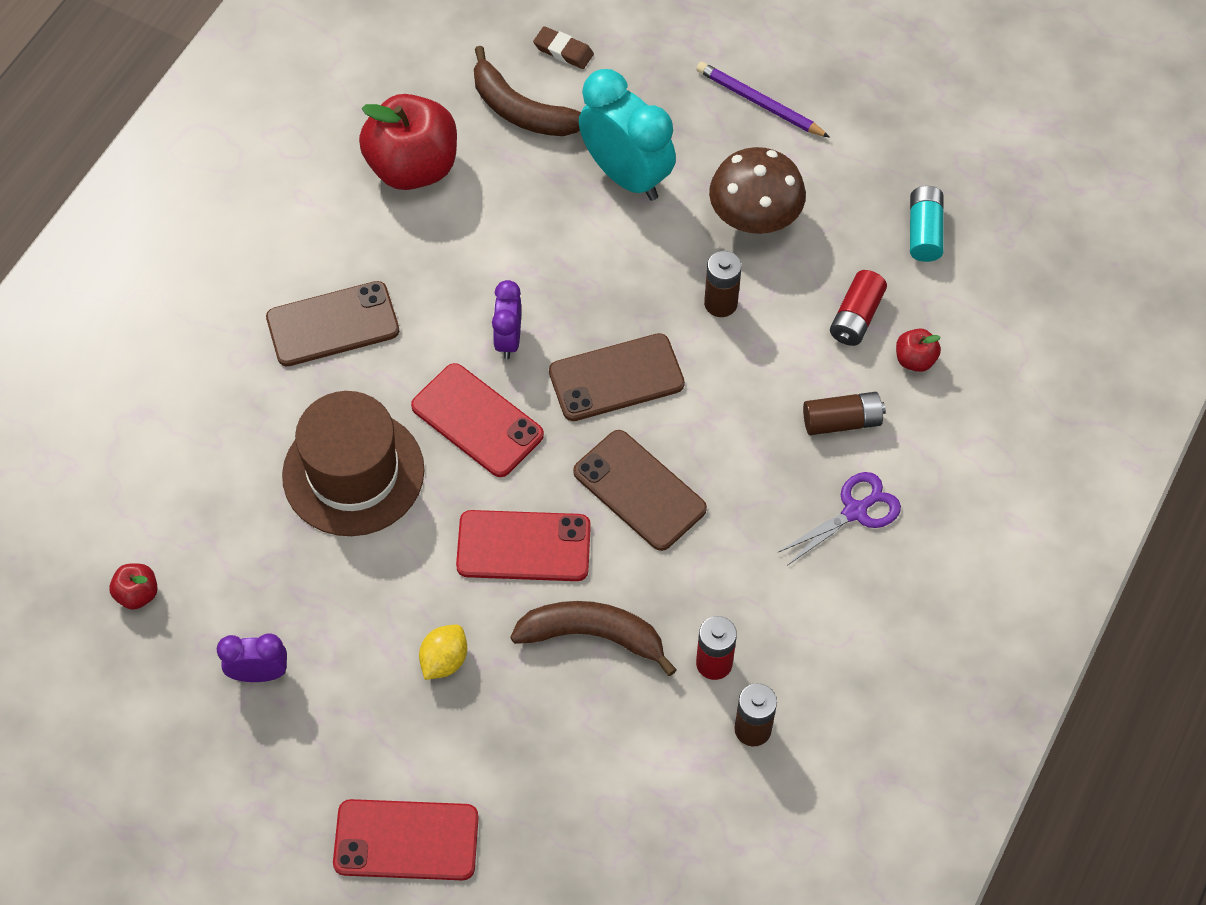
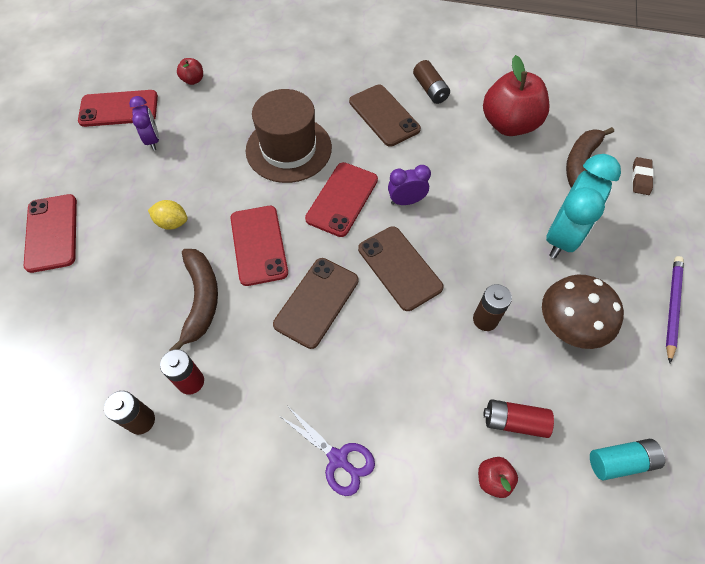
camera: 75 degrees right, 0 degrees up
(162, 723) = (119, 109): none -> red phone
(842, 421) = (415, 430): brown battery -> brown battery (430, 90)

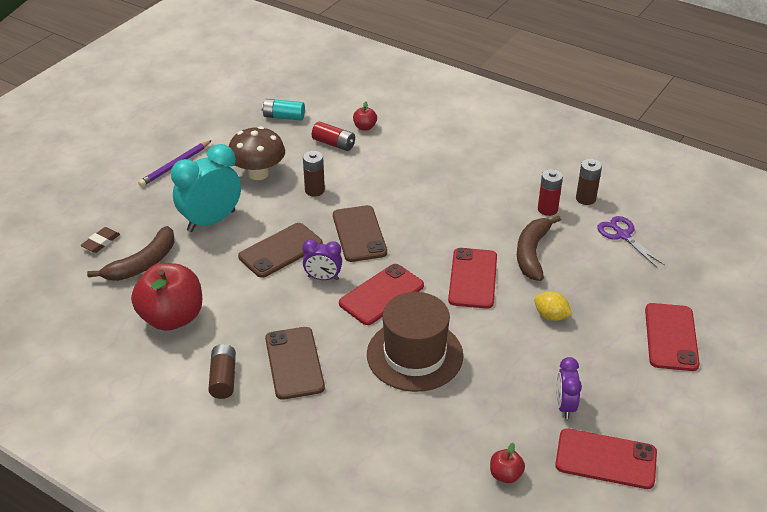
camera: 160 degrees left, 20 degrees down
(316, 302) = (437, 229): brown phone -> brown phone (280, 250)
(338, 458) = (456, 154): purple scissors -> purple scissors (623, 235)

